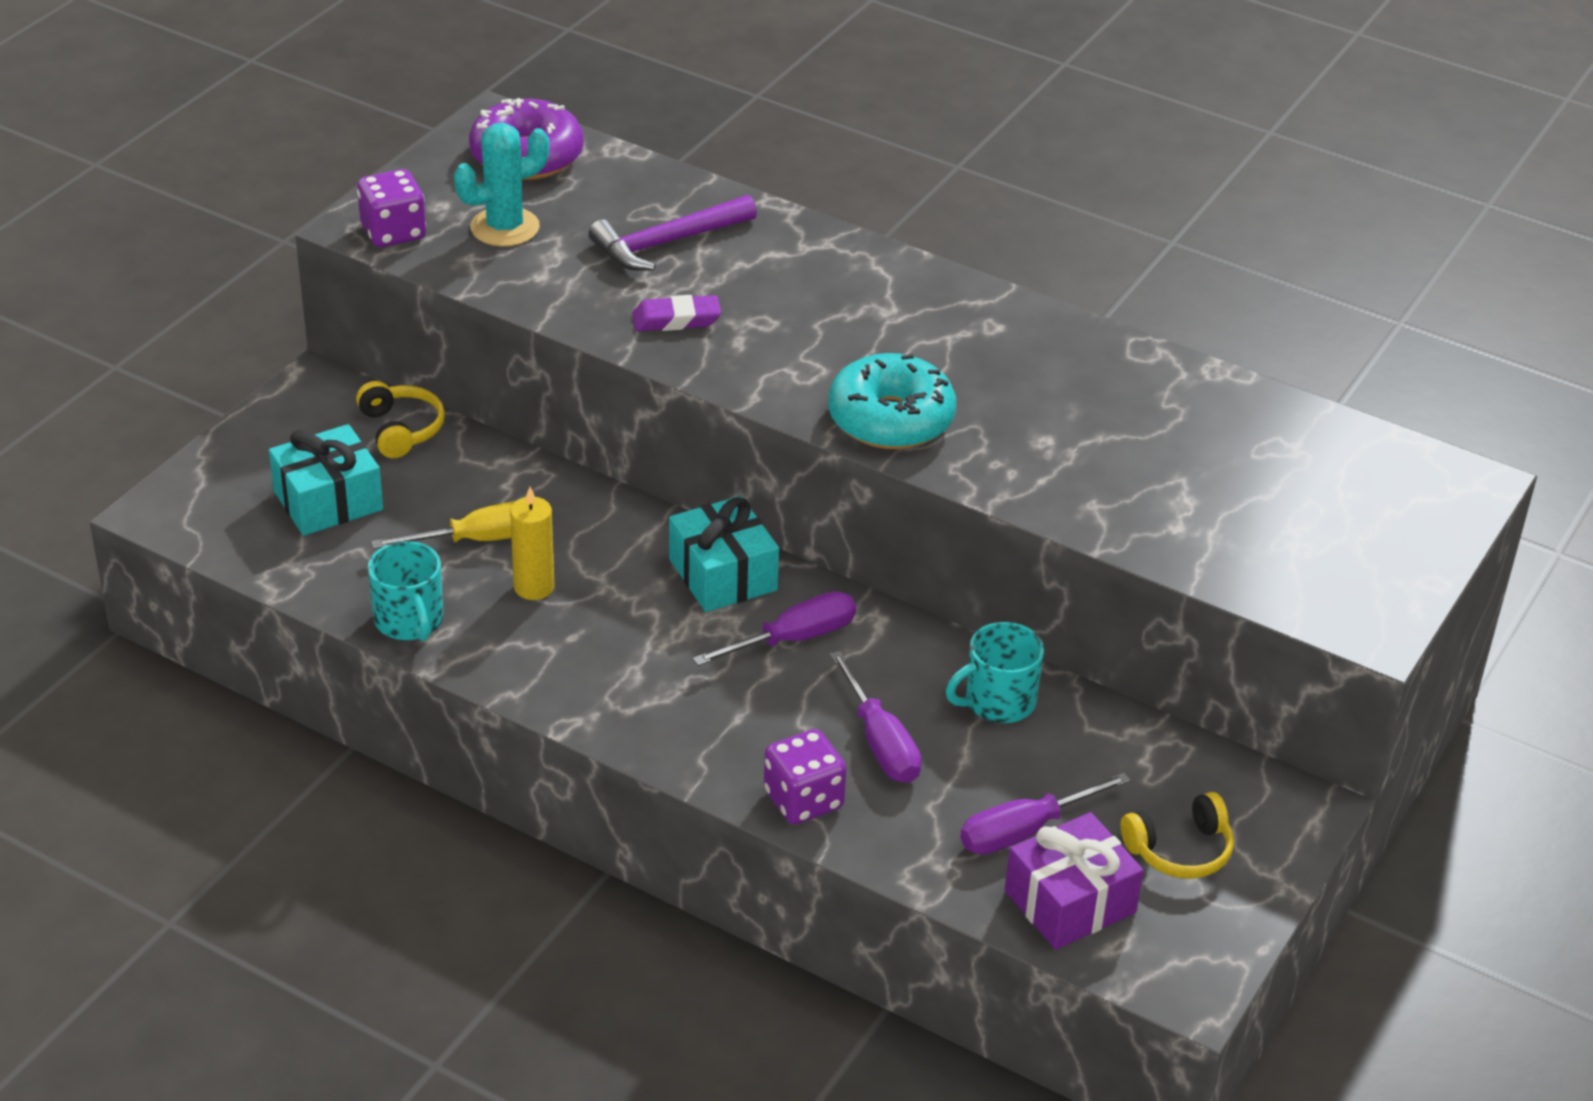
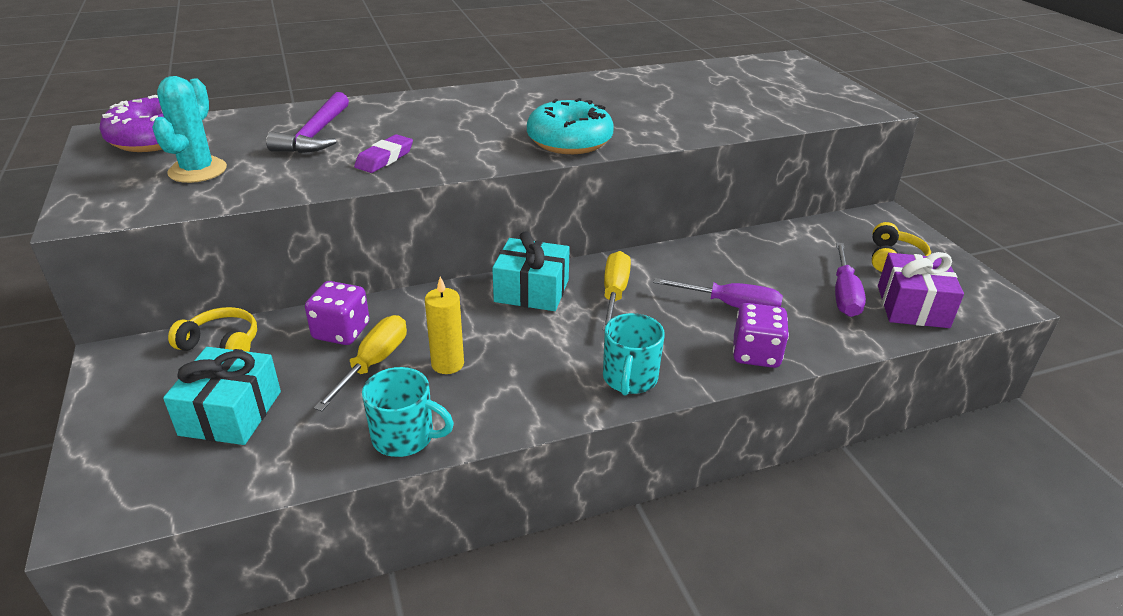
camera: 50 degrees left, 5 degrees down
(393, 232) = (116, 206): purple dice -> purple dice (341, 332)
(795, 638) = (614, 292): purple screwdriver -> yellow screwdriver
(998, 702) = (734, 257): turquoise mug -> turquoise mug (629, 378)

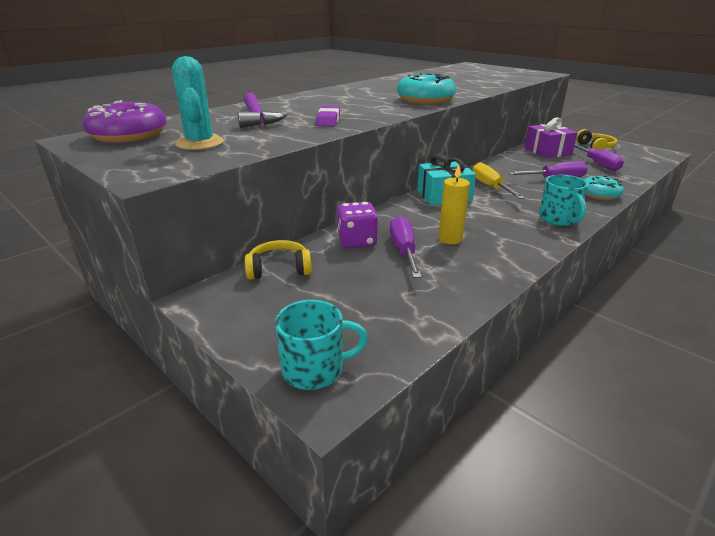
camera: 25 degrees left, 5 degrees down
(231, 413) = (345, 303): turquoise gift -> none
(374, 362) = (403, 250): yellow screwdriver -> purple screwdriver
(404, 437) = (482, 279): turquoise mug -> turquoise mug (314, 369)
(756, 354) = (599, 194): purple dice -> turquoise donut
(912, 306) = (632, 162): purple gift -> purple gift (547, 151)

